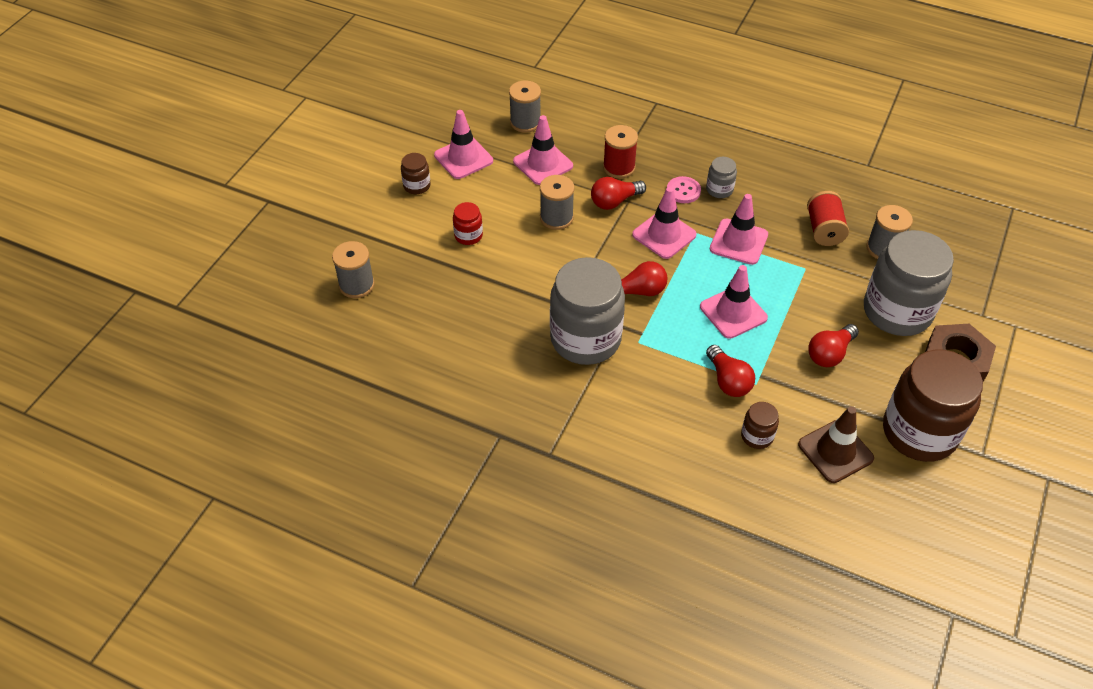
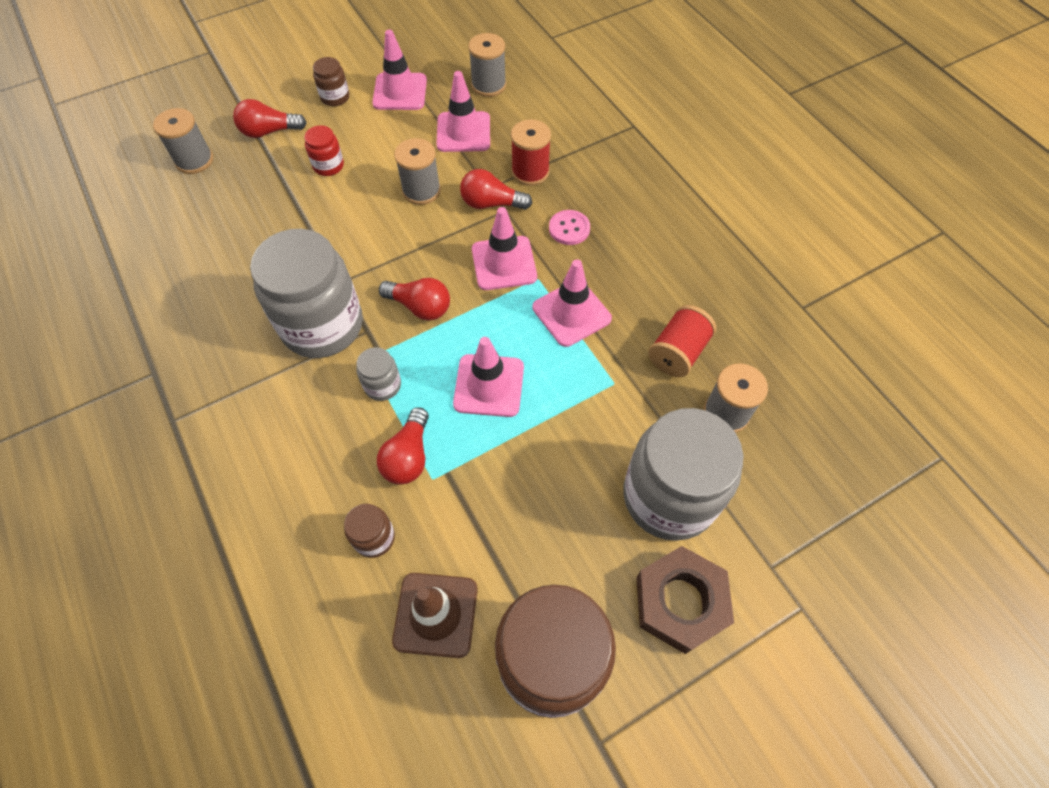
camera: 35 degrees right, 10 degrees up
(719, 189) = (607, 247): grey jar -> grey jar (382, 385)
(830, 353) = (543, 496): red light bulb -> red light bulb (269, 131)

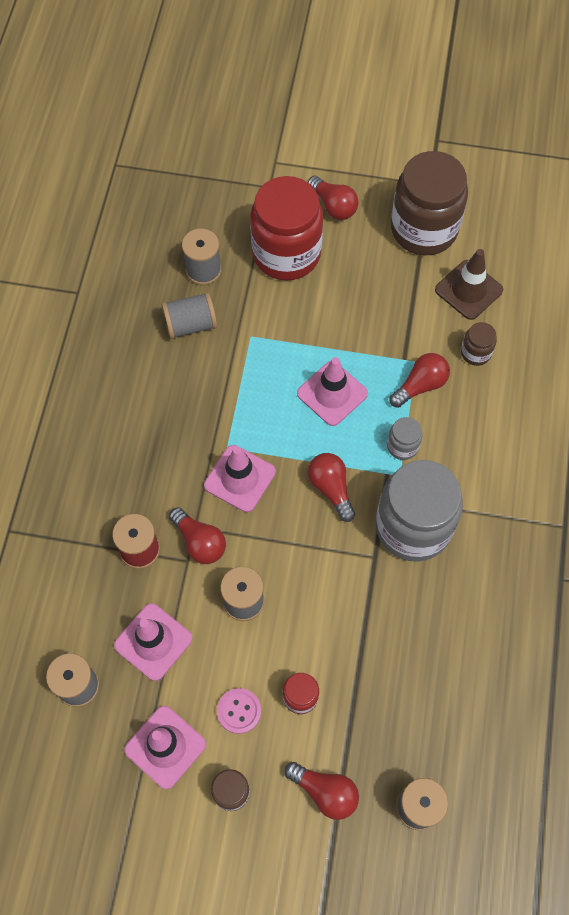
camera: 140 degrees left, 5 degrees up
(569, 229) = (164, 471): pink button -> pink button (239, 711)
(571, 313) = (230, 402): pink traffic cone -> none
(669, 496) = (286, 253): grey jar -> red jar
(678, 352) = (190, 325): red spool -> grey spool
(680, 602) = (333, 206): brown nut -> red light bulb

